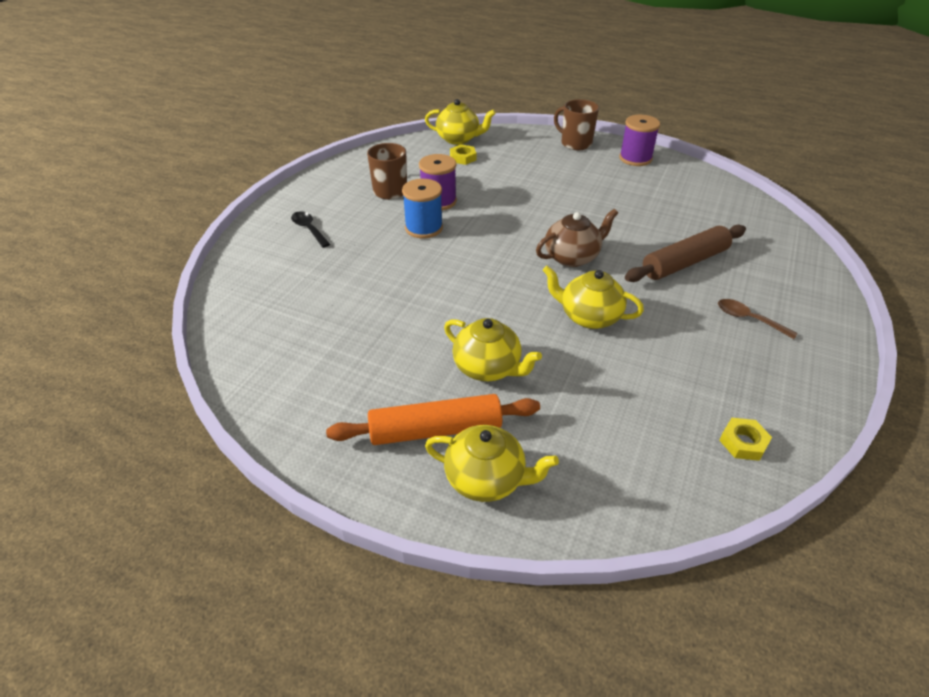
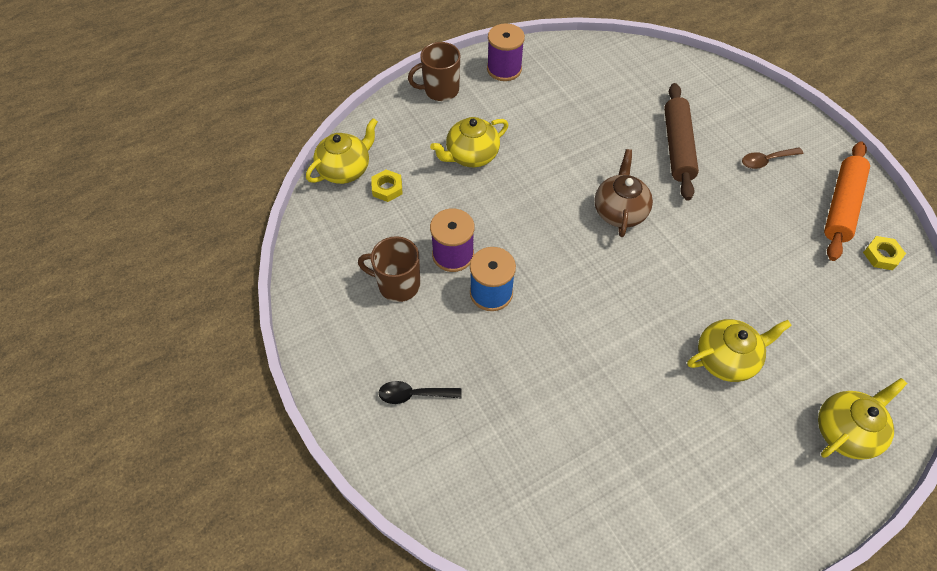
camera: 55 degrees left, 15 degrees up
(435, 430) = (778, 437): orange rolling pin -> orange rolling pin (841, 206)
(589, 317) = (704, 252): yellow teapot -> yellow teapot (471, 155)

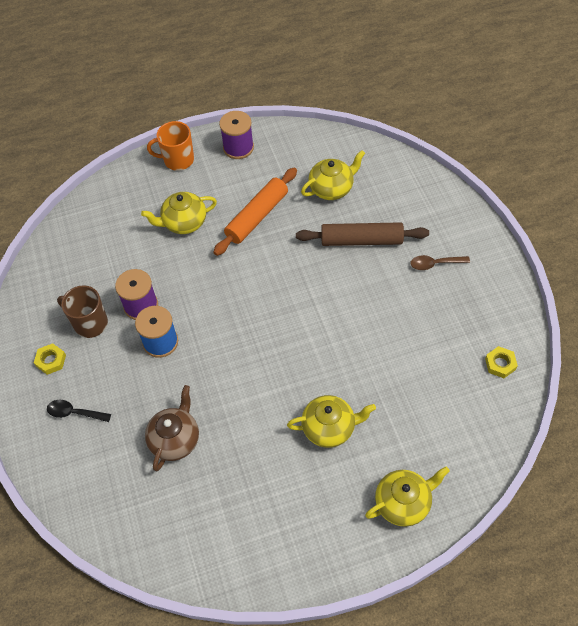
camera: 15 degrees right, 0 degrees up
(345, 170) = (78, 220): yellow teapot -> yellow teapot (332, 188)
(387, 188) = (107, 241): yellow nut -> yellow nut (51, 360)
(440, 90) = (177, 160): brown mug -> orange mug
(619, 211) = (289, 290): brown teapot -> brown teapot (175, 440)
(677, 147) = (361, 240): brown rolling pin -> brown rolling pin turned 75 degrees clockwise
(841, 206) = (484, 315): orange rolling pin -> orange rolling pin (257, 216)

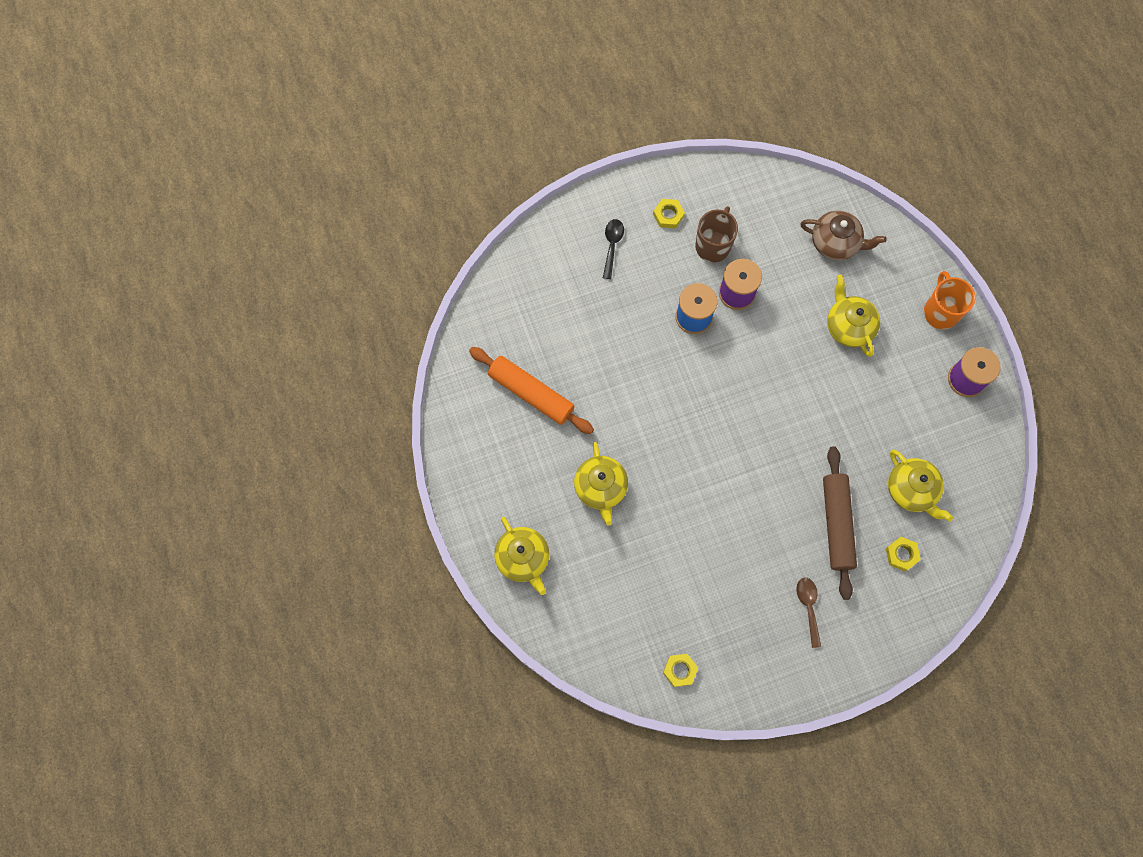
camera: 85 degrees right, 15 degrees up
(175, 440) = (585, 341): brown teapot -> brown teapot (835, 243)
(257, 216) = (863, 405): orange rolling pin -> orange rolling pin (531, 393)
(386, 198) = (901, 554): none -> yellow nut

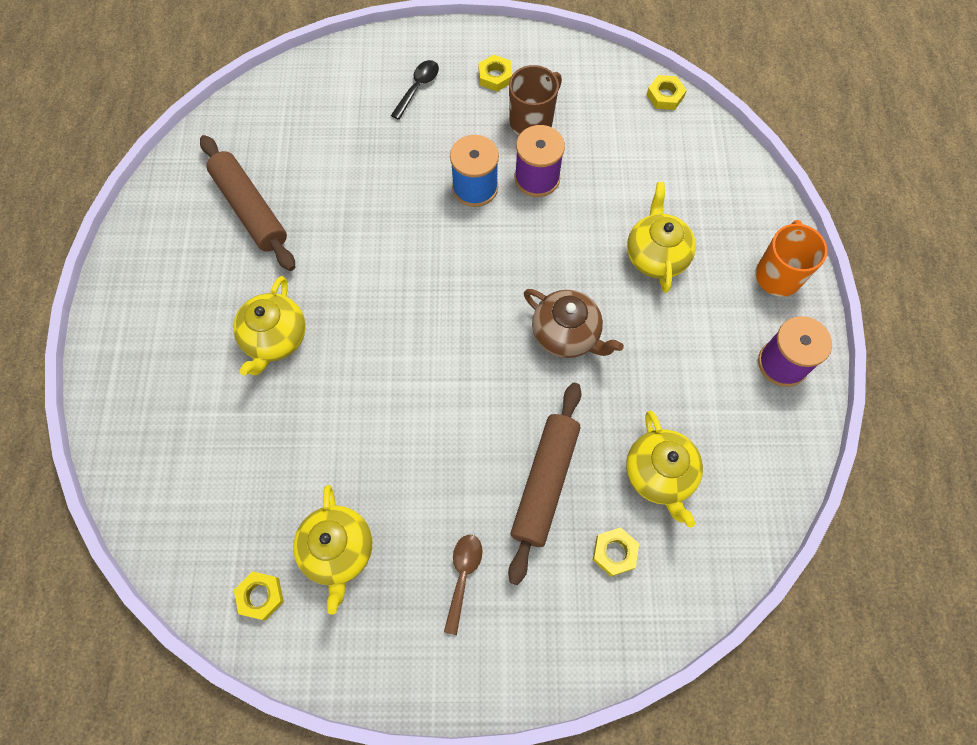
camera: 20 degrees right, 5 degrees down
(523, 559) = (143, 387): yellow teapot -> yellow teapot (338, 551)
(531, 393) = (250, 209): orange rolling pin -> brown rolling pin
(806, 189) = (665, 96): none -> yellow nut
(835, 243) = (677, 161): brown teapot -> brown teapot (566, 334)

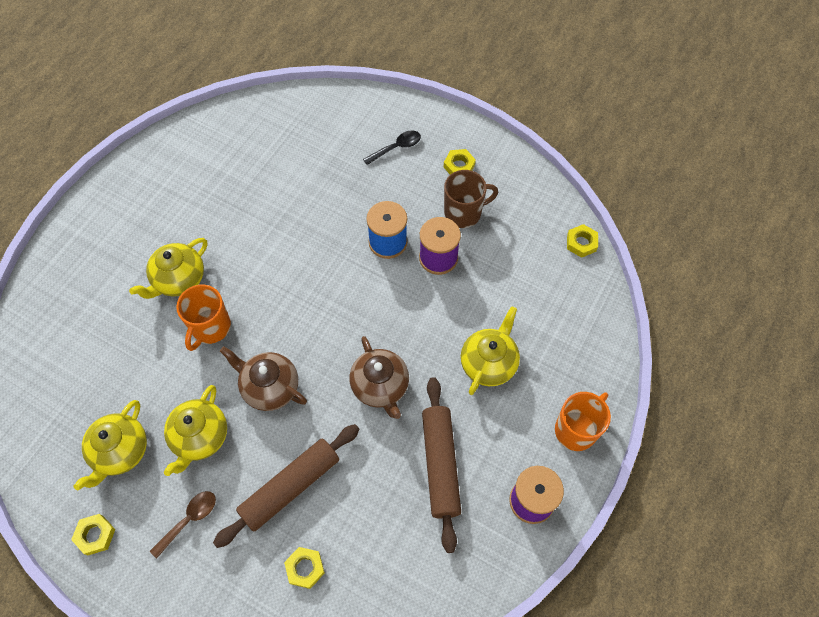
camera: 30 degrees right, 5 degrees down
(250, 209) = (223, 180): brown rolling pin -> brown rolling pin (440, 464)
(260, 596) = (52, 452): yellow nut -> yellow nut (95, 535)
(346, 370) = (210, 328): none -> orange mug
(454, 396) = (270, 387): none -> brown teapot
(659, 475) = (377, 530): yellow teapot -> yellow teapot (200, 437)

